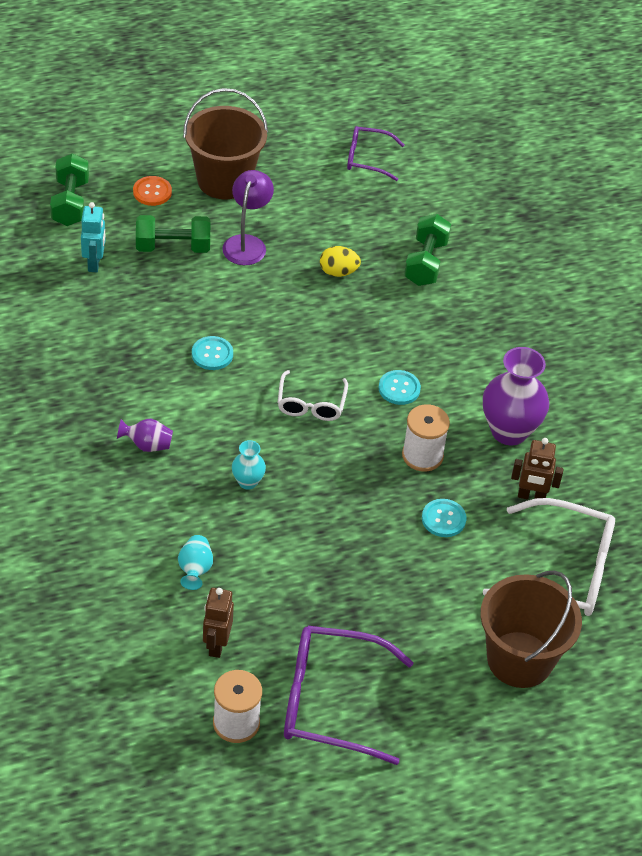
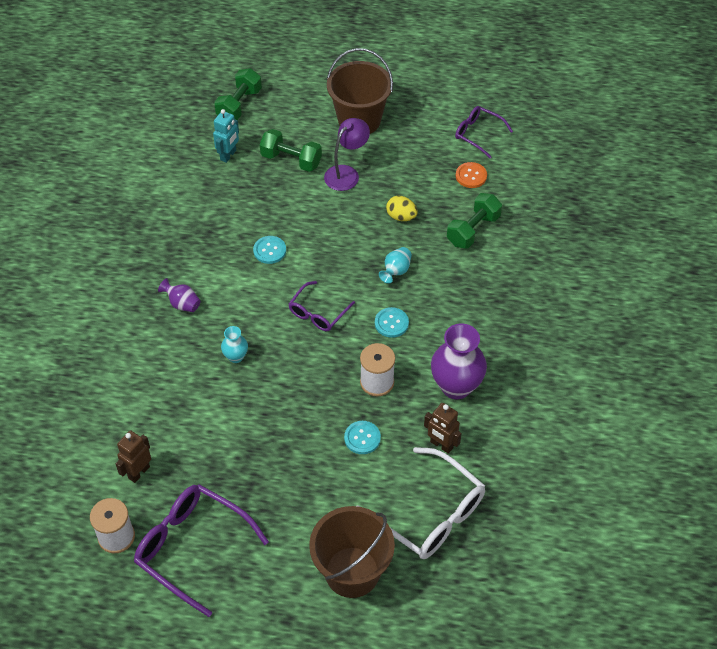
camera: 30 degrees right, 5 degrees up
(152, 192) = (302, 113): orange button -> orange button (471, 176)
(195, 570) = (158, 410): turquoise vase -> turquoise vase (396, 271)
(311, 404) = (318, 313): white glasses -> purple glasses

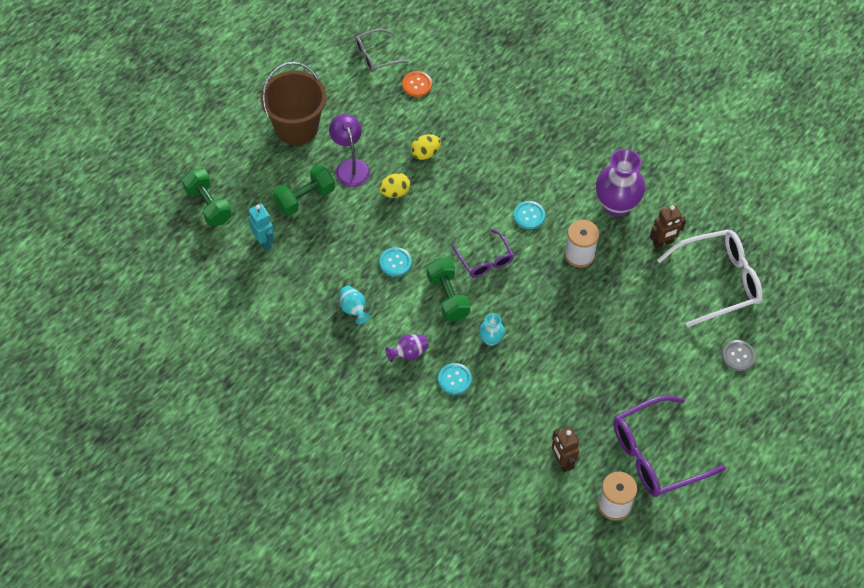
camera: 60 degrees left, 5 degrees up
(343, 215) = (395, 192): none -> yellow egg
(352, 572) = (738, 356): brown bucket -> grey button
(362, 438) = (625, 290): turquoise button -> turquoise button (454, 379)
(396, 271) = (479, 186): turquoise vase -> turquoise vase (353, 309)
(473, 230) = (473, 113): green dumbbell -> green dumbbell (448, 297)
(478, 134) = (375, 56): purple glasses -> grey glasses

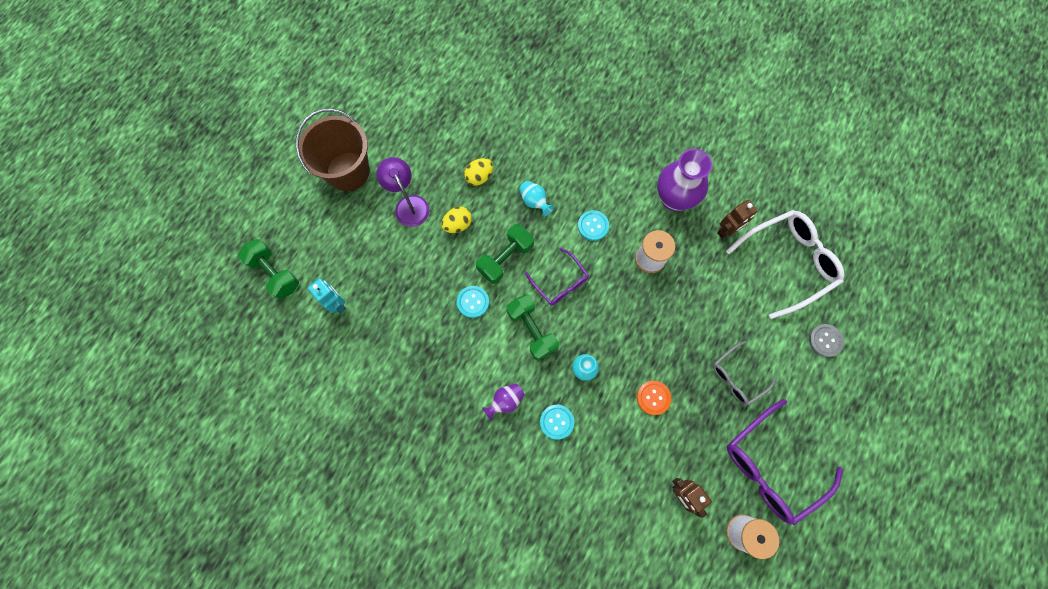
camera: 10 degrees left, 15 degrees up
(305, 198) = (370, 248): green dumbbell -> green dumbbell (505, 258)
(353, 309) = (441, 362): turquoise vase -> turquoise vase (534, 202)
(375, 56) = (411, 81): grey glasses -> grey glasses (737, 377)
(417, 85) = (457, 104): orange button -> orange button (653, 397)

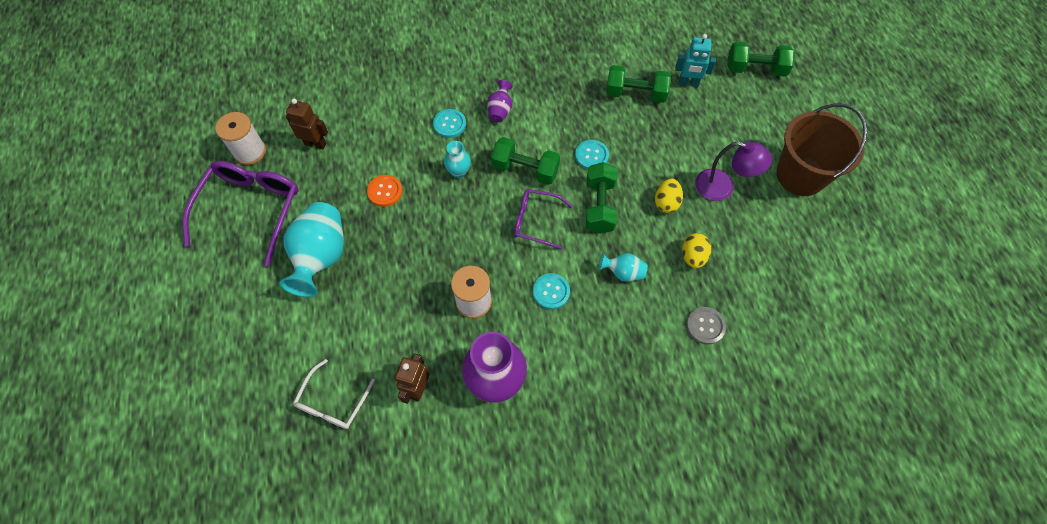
camera: 140 degrees right, 10 degrees down
(387, 328) = (635, 94): none -> green dumbbell
(737, 377) = (321, 257): grey glasses -> turquoise vase
(788, 262) = (333, 402): white glasses -> white glasses, size x0.57
(825, 340) = (252, 349): grey button -> grey button (705, 326)

